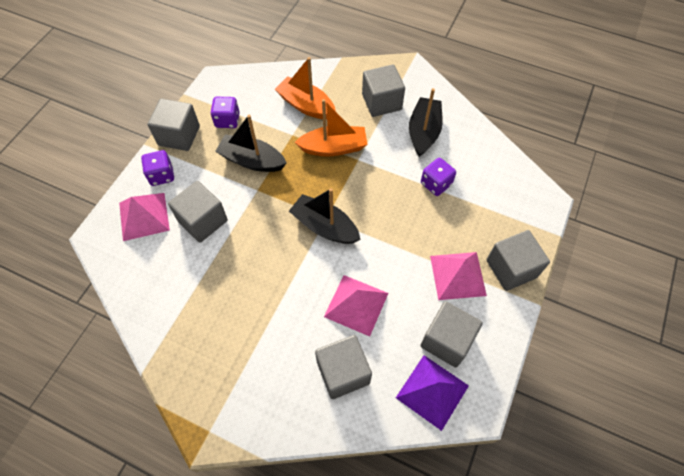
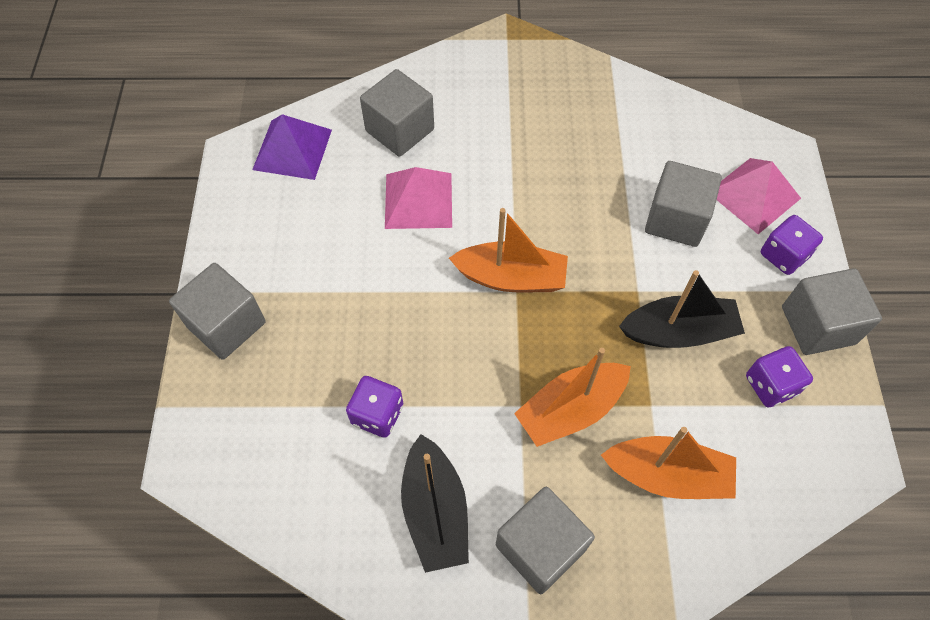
camera: 155 degrees right, 0 degrees up
(324, 226) = (511, 278): black boat -> orange boat
(446, 340) = (291, 204): grey cube -> none
(458, 275) = (300, 286): pink pyramid -> none

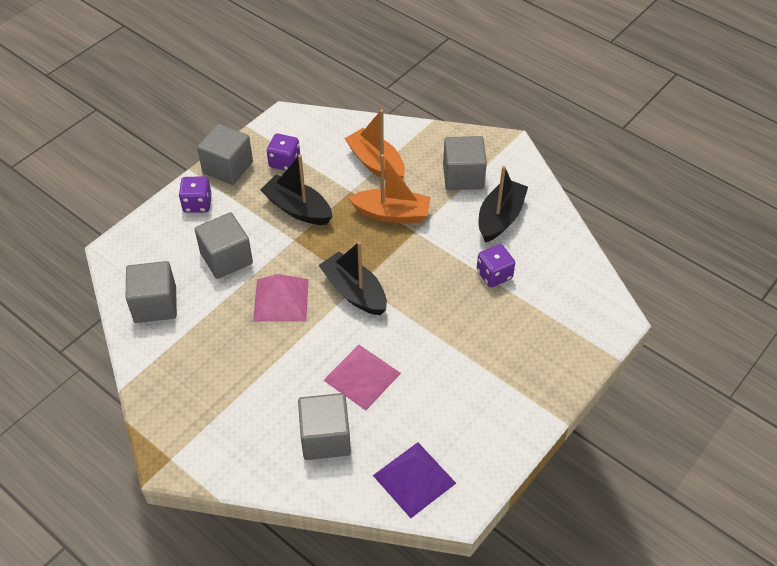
camera: 140 degrees left, 10 degrees down
(226, 324) = (548, 380): grey cube -> grey cube (155, 304)
(511, 278) = (354, 292): orange boat -> black boat
(754, 195) = (167, 241): pink pyramid -> pink pyramid (281, 300)

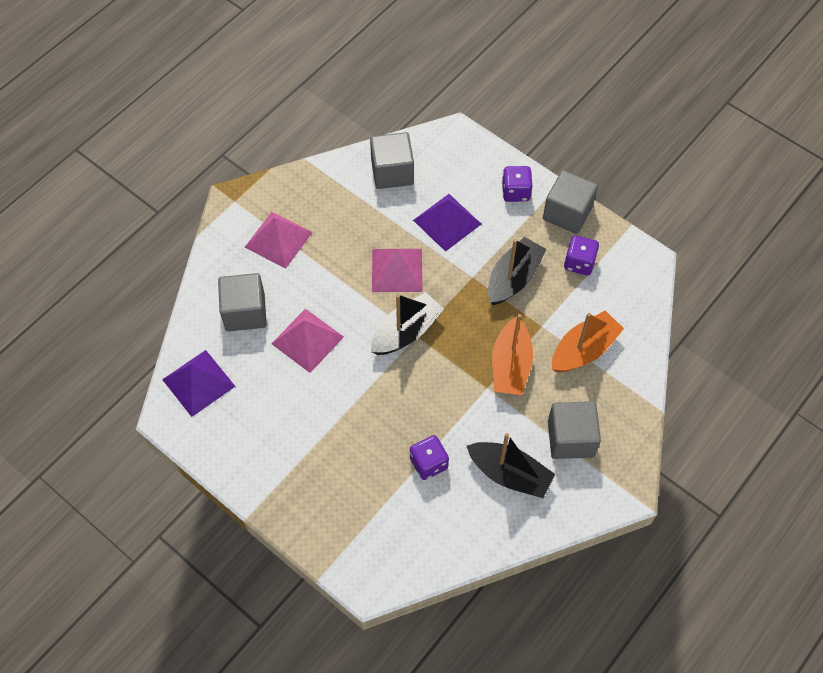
camera: 90 degrees right, 10 degrees up
(226, 258) = (447, 222): grey cube -> purple pyramid
(231, 409) = (278, 239): none -> pink pyramid

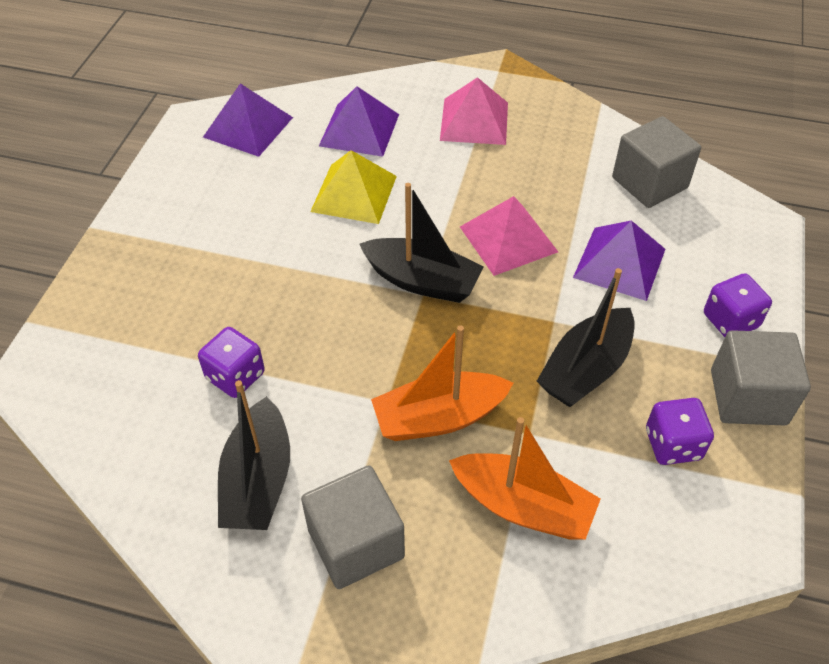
camera: 65 degrees right, 10 degrees down
(245, 312) = (359, 129): grey cube -> purple pyramid
(307, 340) = (354, 193): pink pyramid -> yellow pyramid
(513, 278) = (585, 369): black boat -> black boat turned 120 degrees clockwise

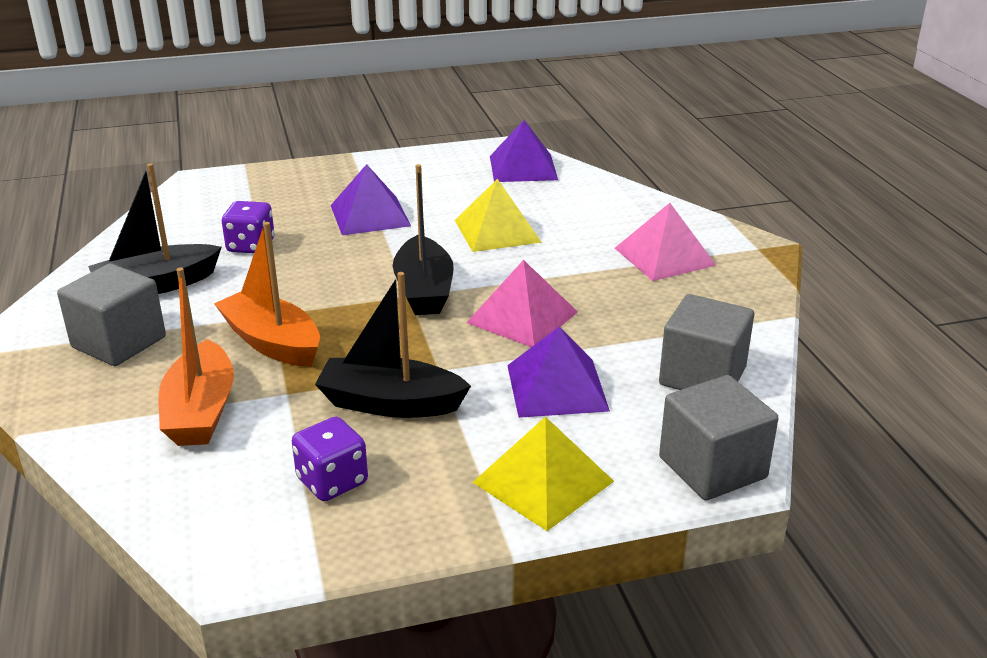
camera: 60 degrees right, 20 degrees down
(359, 129) = (580, 210): purple pyramid -> purple pyramid (370, 215)
(730, 321) = (543, 481): purple dice -> yellow pyramid
(748, 397) = (437, 519): grey cube -> grey cube (712, 468)

